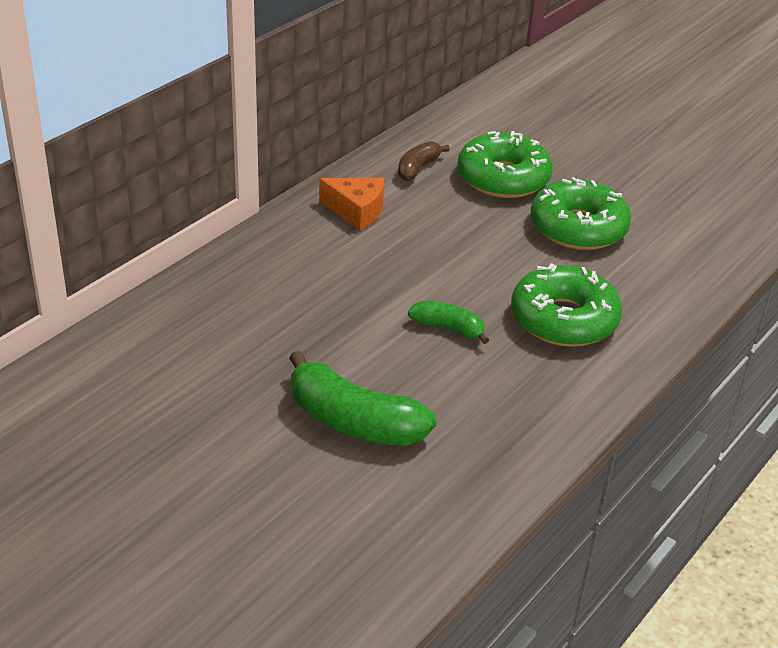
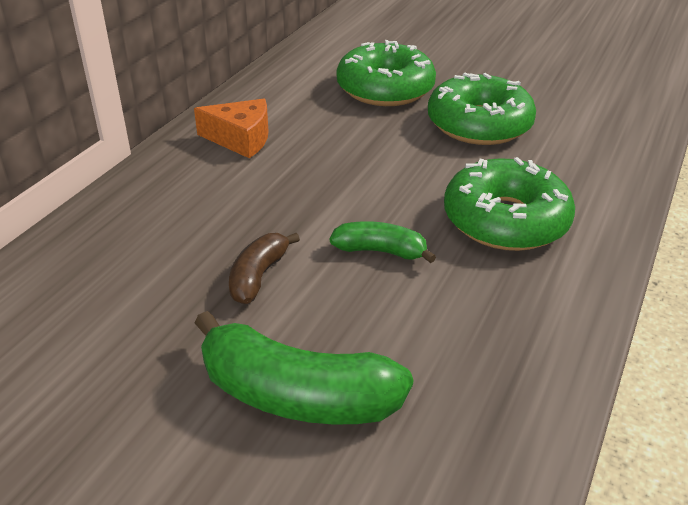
camera: 10 degrees left, 0 degrees up
(418, 168) = (295, 90): brown banana -> brown banana (258, 276)

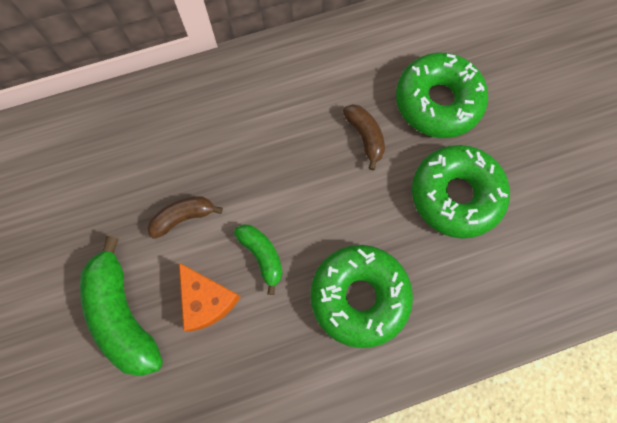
camera: 45 degrees right, 35 degrees up
(241, 139) = (289, 84): orange cheese -> orange cheese (207, 300)
(357, 133) = (365, 137): none -> brown banana

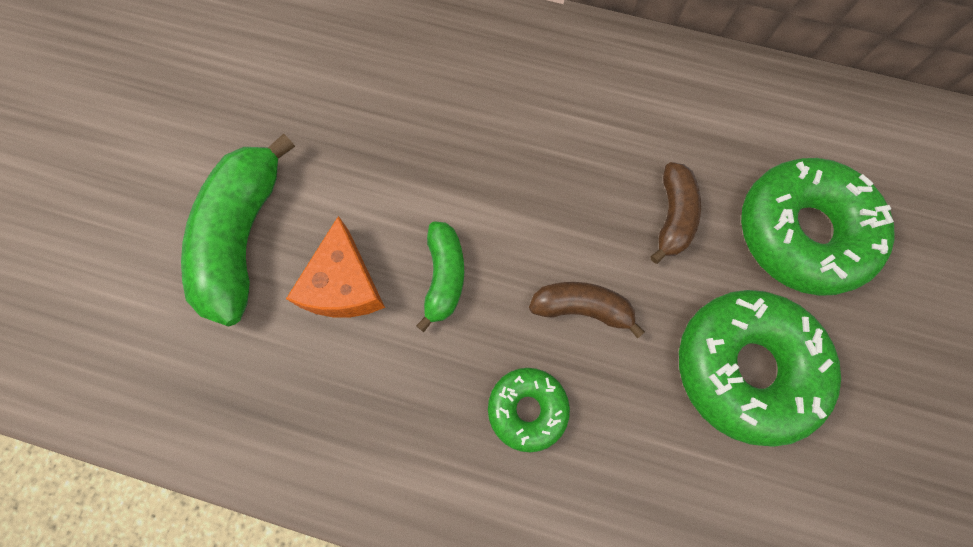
camera: 35 degrees right, 0 degrees up
(183, 217) = (386, 172): brown banana -> brown banana (582, 308)
(359, 297) = (527, 409): green donut -> green donut, size x0.53

